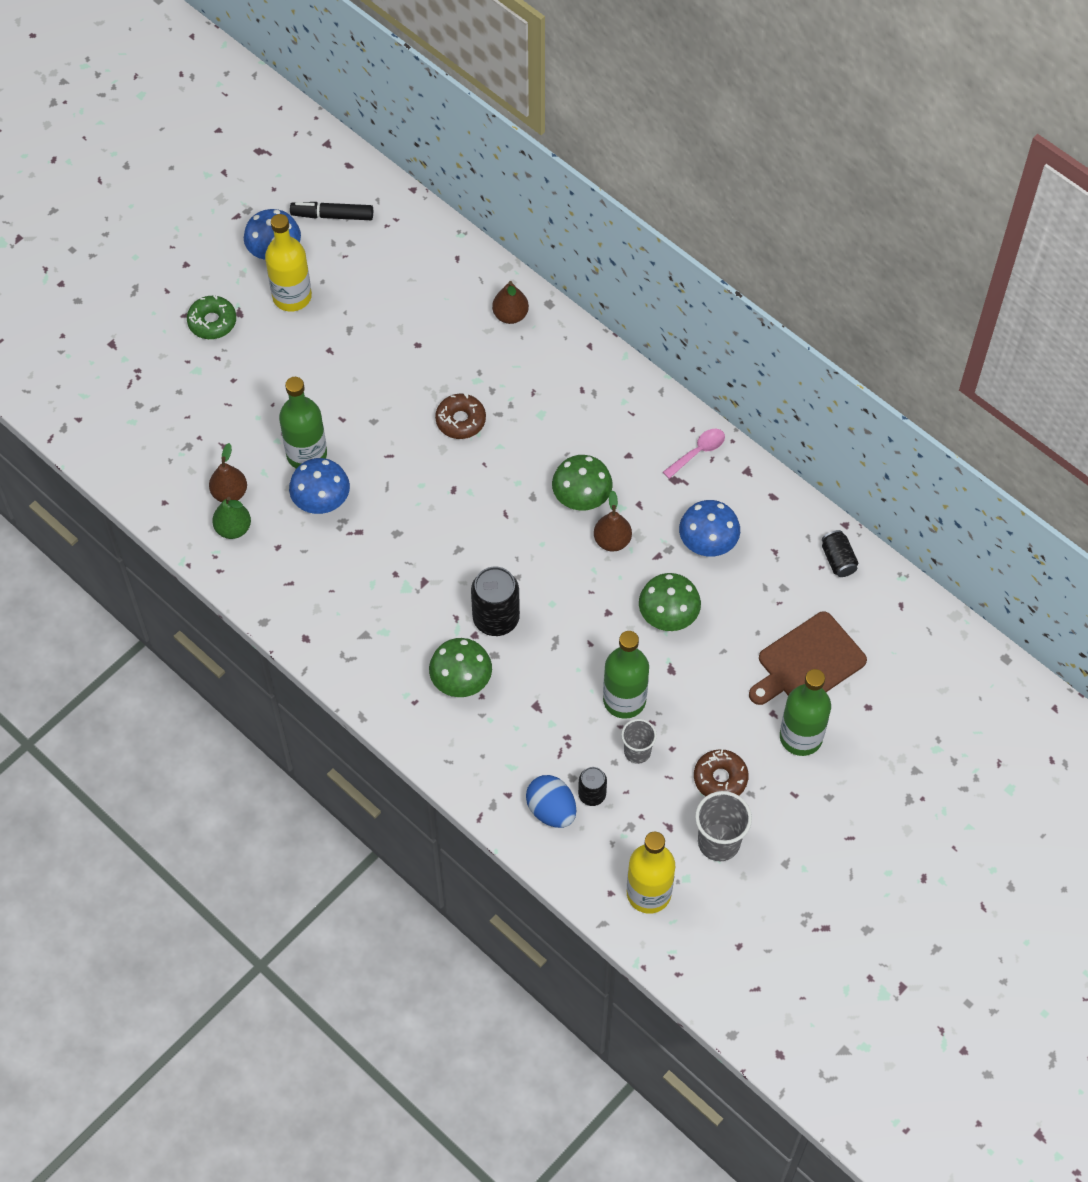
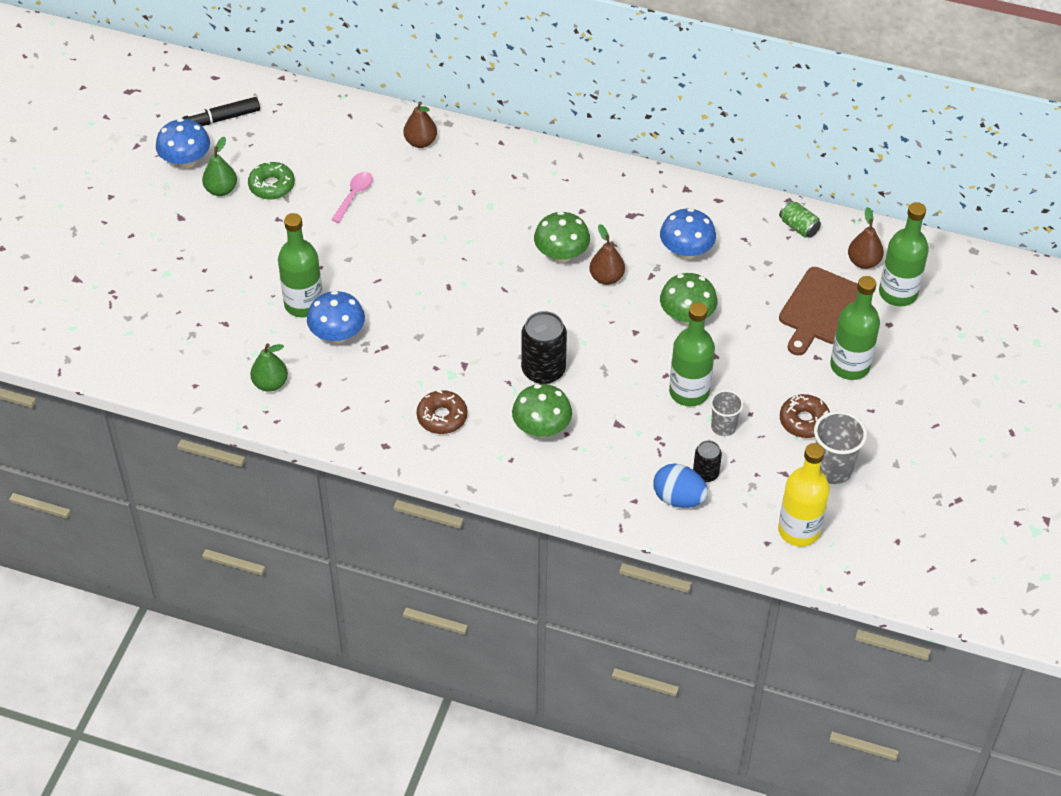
camera: 25 degrees left, 10 degrees down
(212, 322) = (160, 232): green donut -> green donut (272, 186)
(230, 493) = (251, 357): brown pear -> brown pear (863, 262)
(292, 296) = (221, 190): yellow bottle -> green pear
(460, 420) = (424, 233): brown donut -> brown donut (442, 417)
(698, 452) = (638, 189): pink spoon -> pink spoon (354, 195)
(838, 560) = (798, 227): black can -> green can
(897, 676) = (898, 293): none -> green bottle

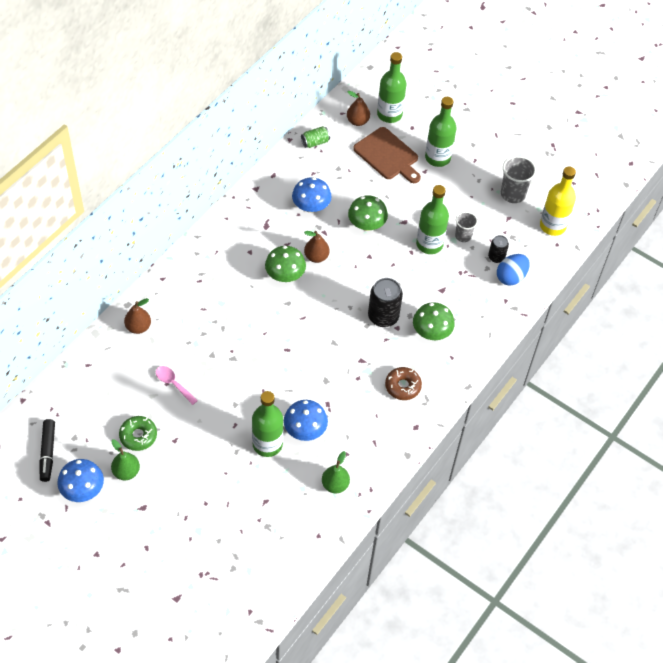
camera: 75 degrees left, 5 degrees up
(804, 421) = (472, 195): brown donut -> none

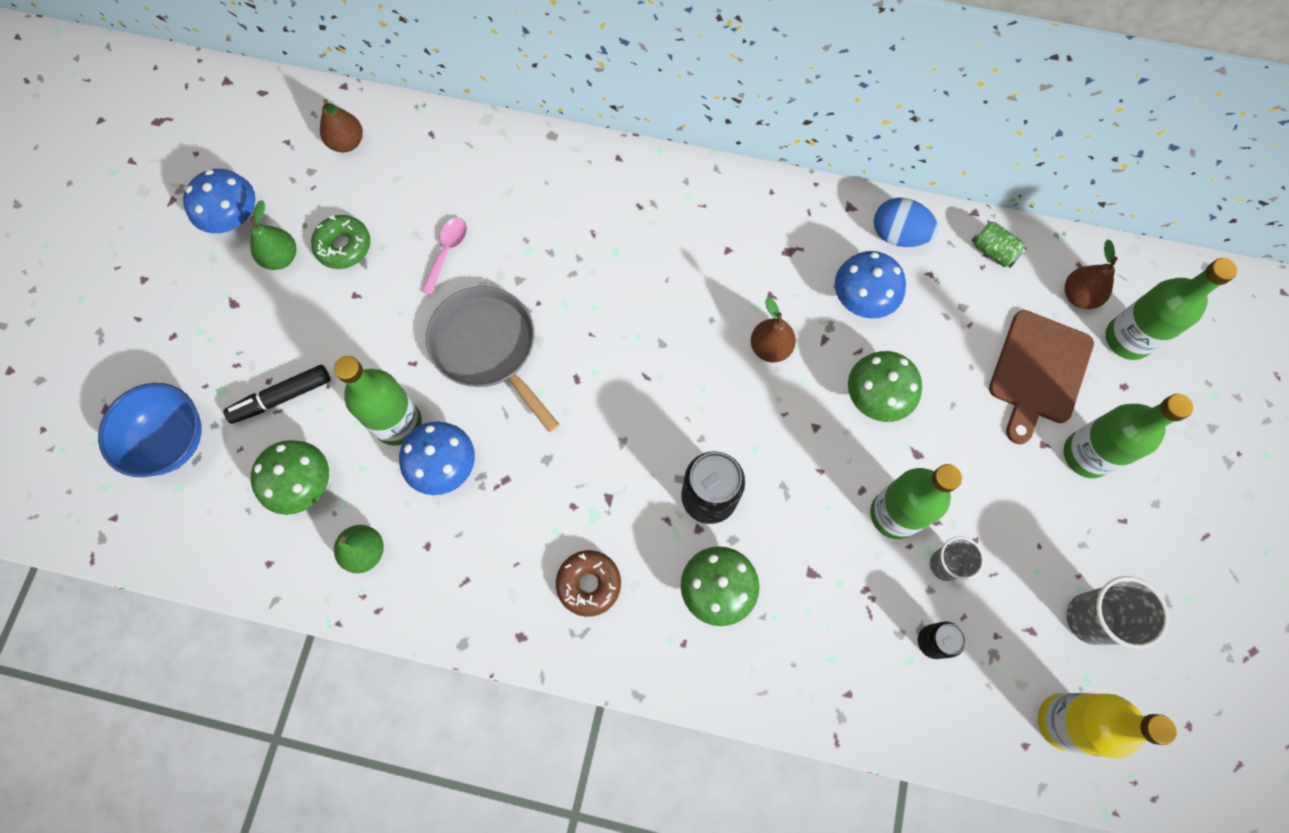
camera: 70 degrees right, 15 degrees up
(48, 452) = (275, 151): black marker -> black marker (282, 397)
(138, 327) = (521, 165): brown pear -> brown pear (347, 142)
(217, 566) = (172, 441): none -> blue bowl
(246, 384) = (488, 348): none -> grey pan
(285, 275) = (710, 318): green mushroom -> green mushroom (303, 484)
(511, 277) = (904, 685): blue egg -> blue egg (898, 235)

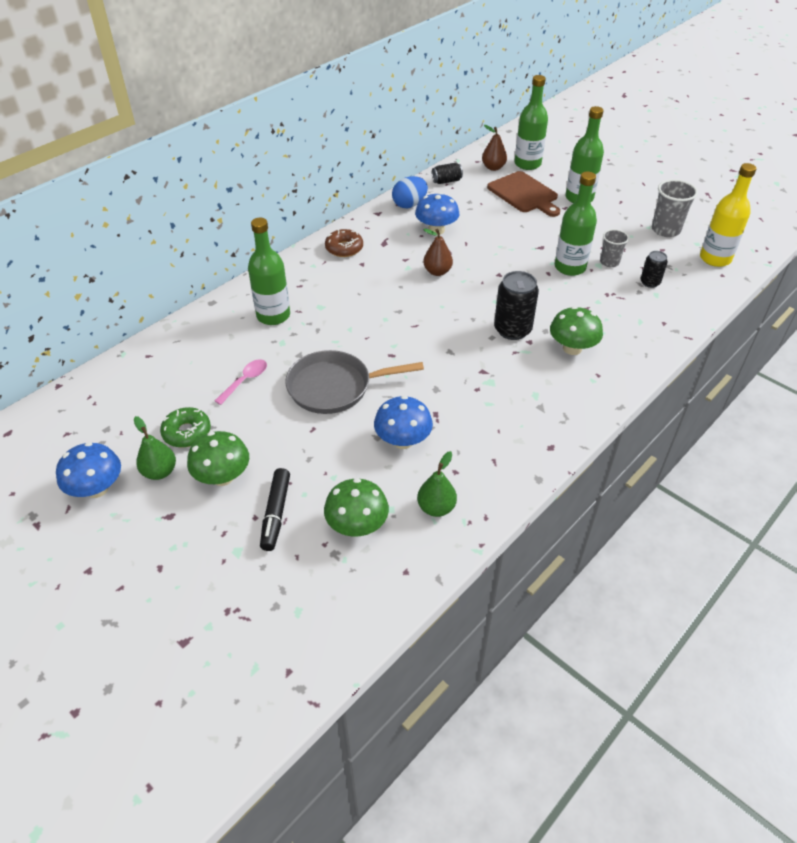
camera: 60 degrees left, 25 degrees down
(172, 441) = (253, 601): blue bowl -> none
(347, 142) = (106, 400): brown pear -> none
(397, 422) = (351, 453): green bottle -> green bottle (273, 315)
(447, 252) = (245, 380): pink spoon -> pink spoon turned 75 degrees clockwise
(589, 584) = (534, 401): brown donut -> brown donut (344, 248)
(876, 397) = (497, 247): green mushroom -> green mushroom (223, 477)
(993, 251) = (446, 181): green can -> black can

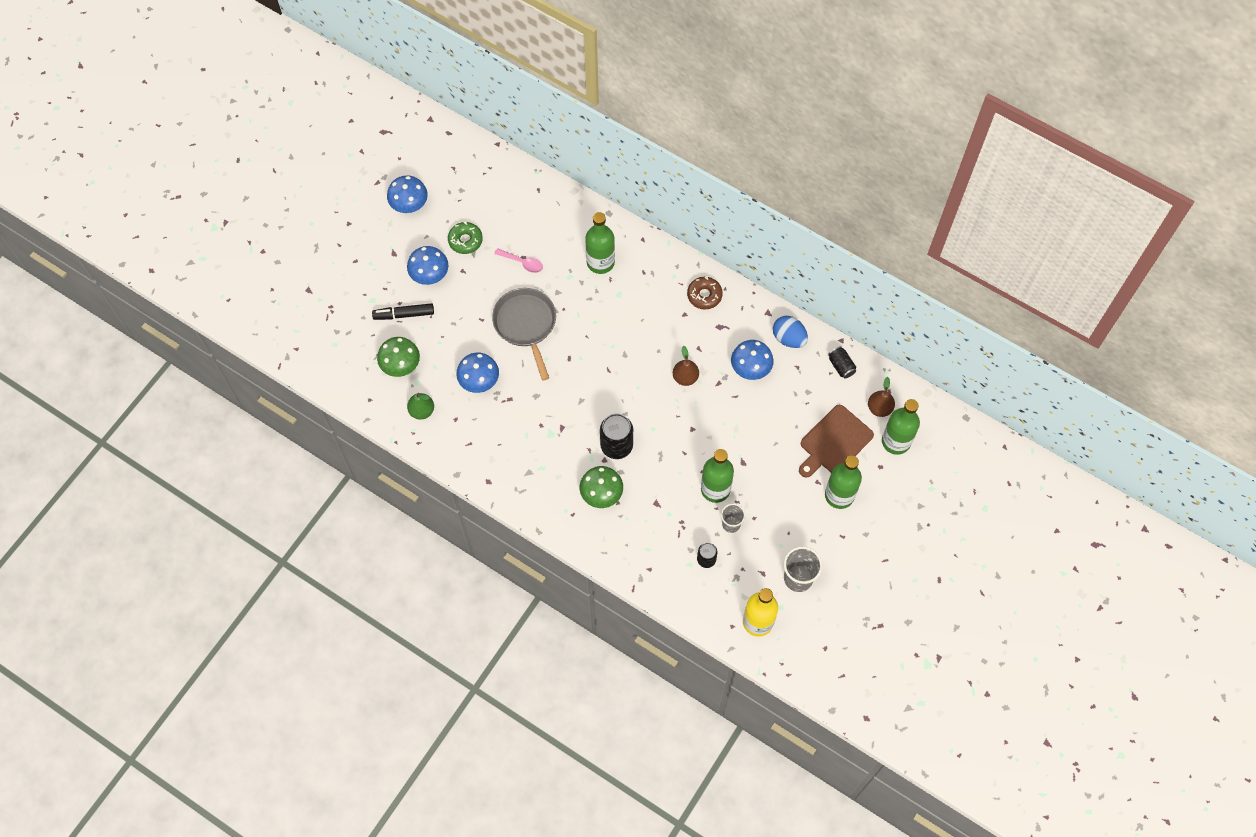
camera: 80 degrees right, 20 degrees up
(159, 472) = (428, 235): green pear -> none
(223, 477) = (429, 274): green mushroom -> blue mushroom

